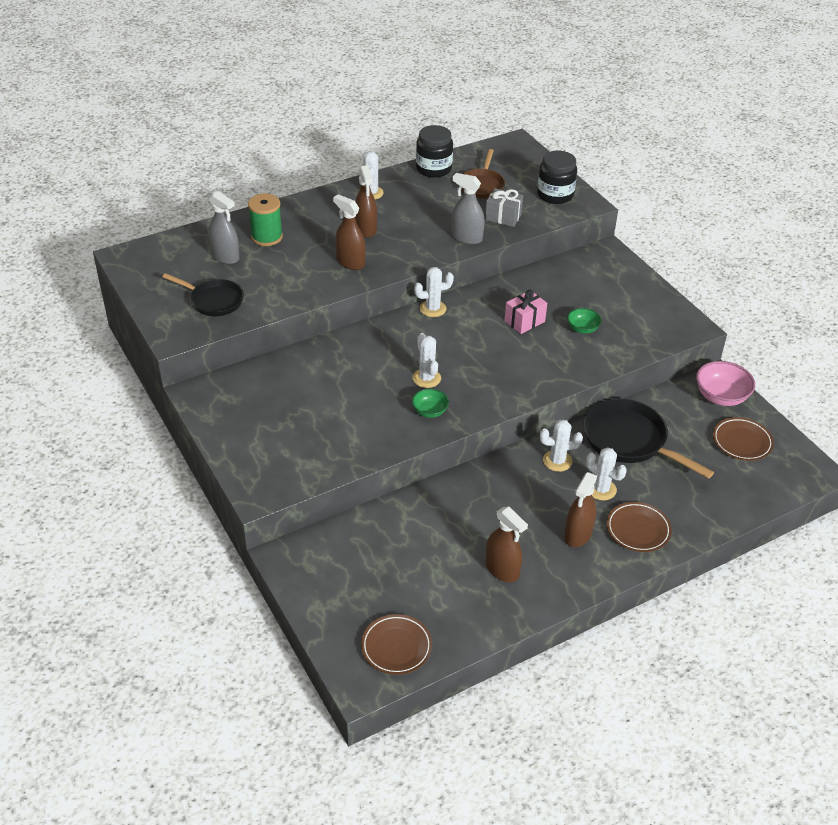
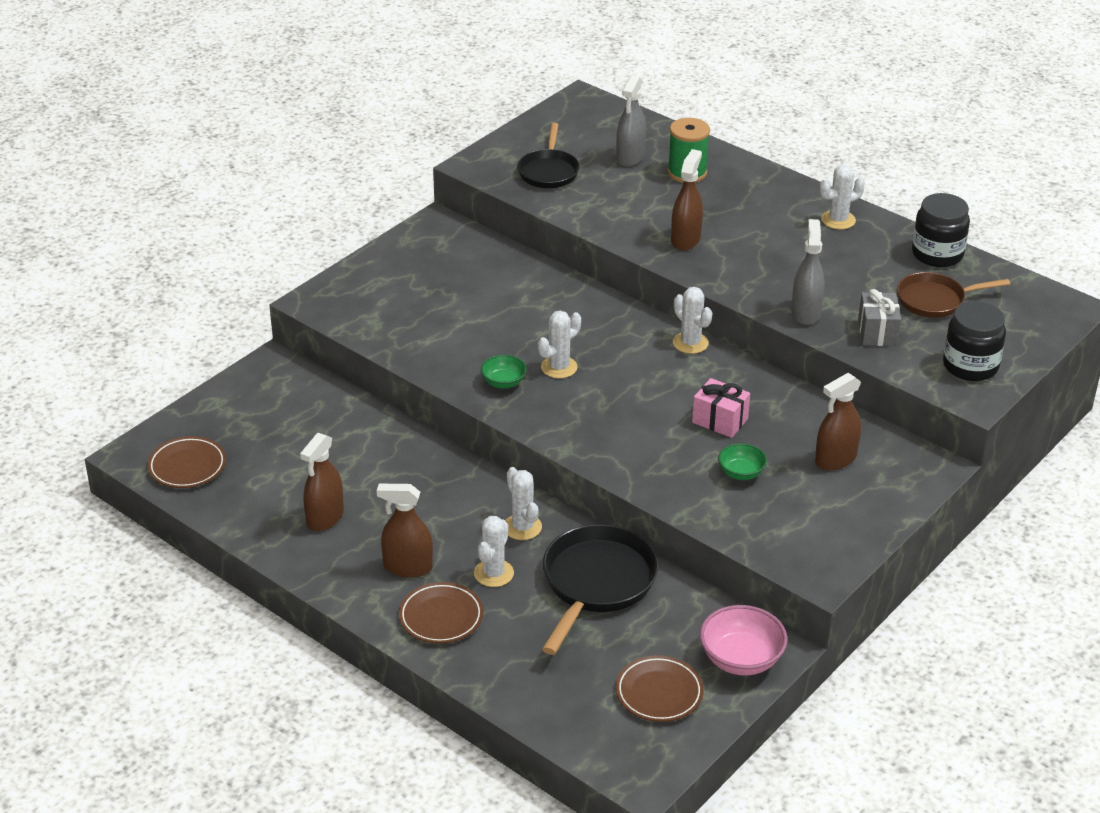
camera: 70 degrees right, 5 degrees down
(366, 229) = (759, 234): brown spray bottle -> brown spray bottle (835, 459)

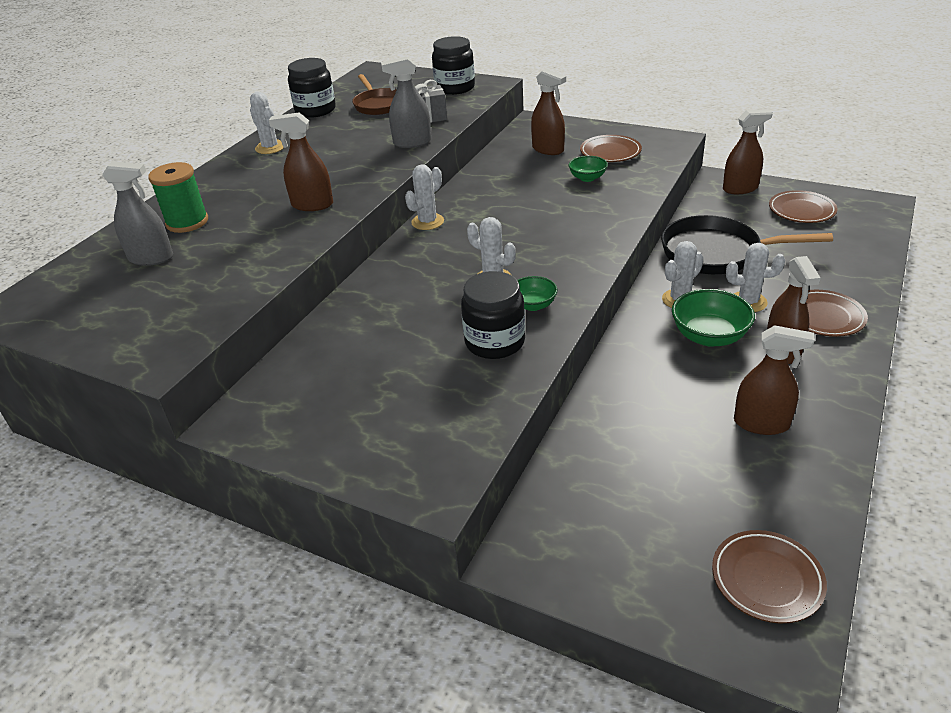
camera: 100 degrees left, 0 degrees up
(453, 527) = (709, 336): none -> green bowl
(461, 352) = (495, 342): none -> black jar
(548, 171) = (178, 303): black pan -> none
(720, 421) = (528, 194): pink gift -> none
(741, 659) = (740, 188): pink bowl -> brown spray bottle
(804, 508) = (610, 152): none -> brown plate

